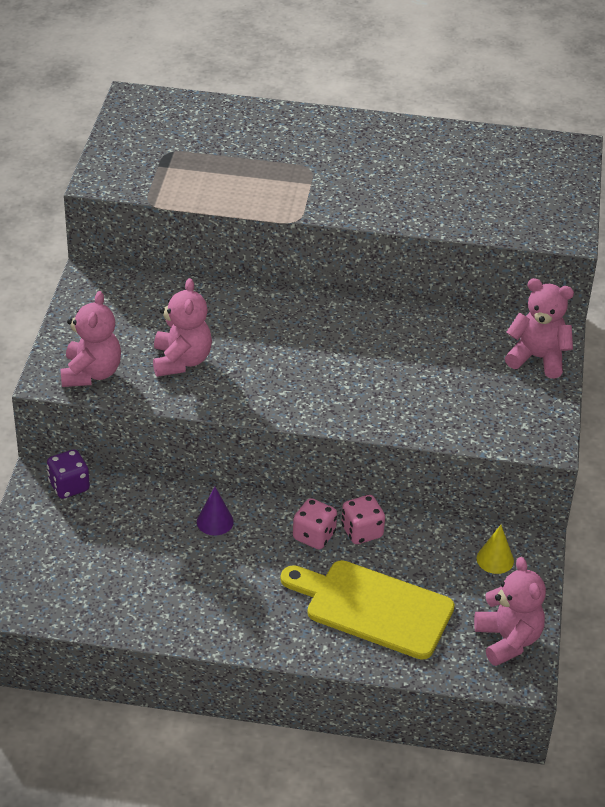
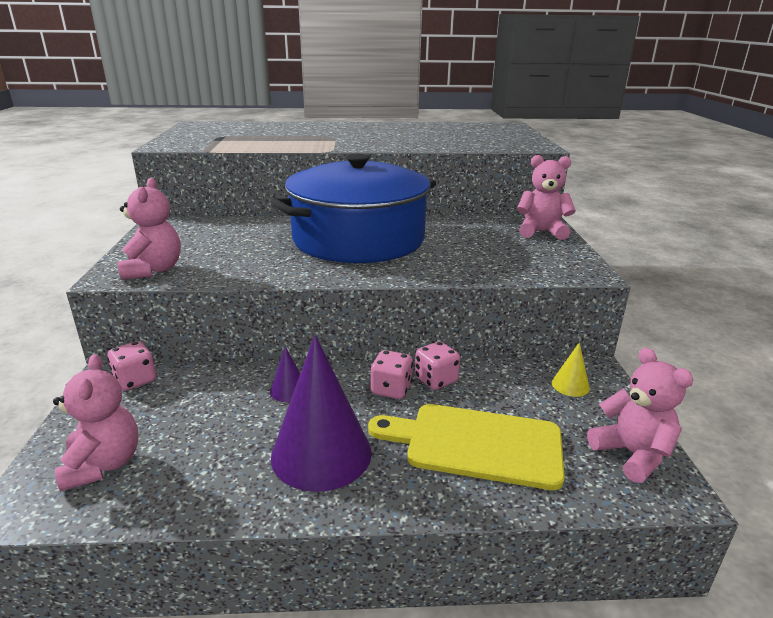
camera: 10 degrees left, 15 degrees down
(69, 486) = (135, 380): purple dice -> pink dice
(181, 361) = (242, 256): pink teddy bear -> pink teddy bear (103, 464)
(235, 594) = (321, 453): none -> purple cone
(314, 344) = (358, 239): none -> blue pot

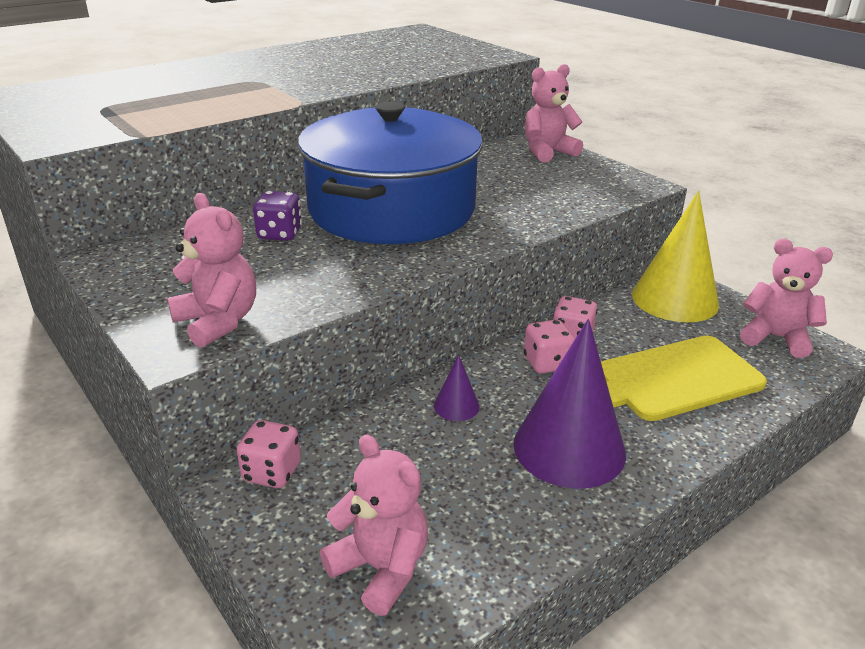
camera: 35 degrees left, 5 degrees up
(267, 235) = (279, 234): none -> purple dice
(570, 385) = (674, 299): yellow cone -> yellow cone, size x2.28

